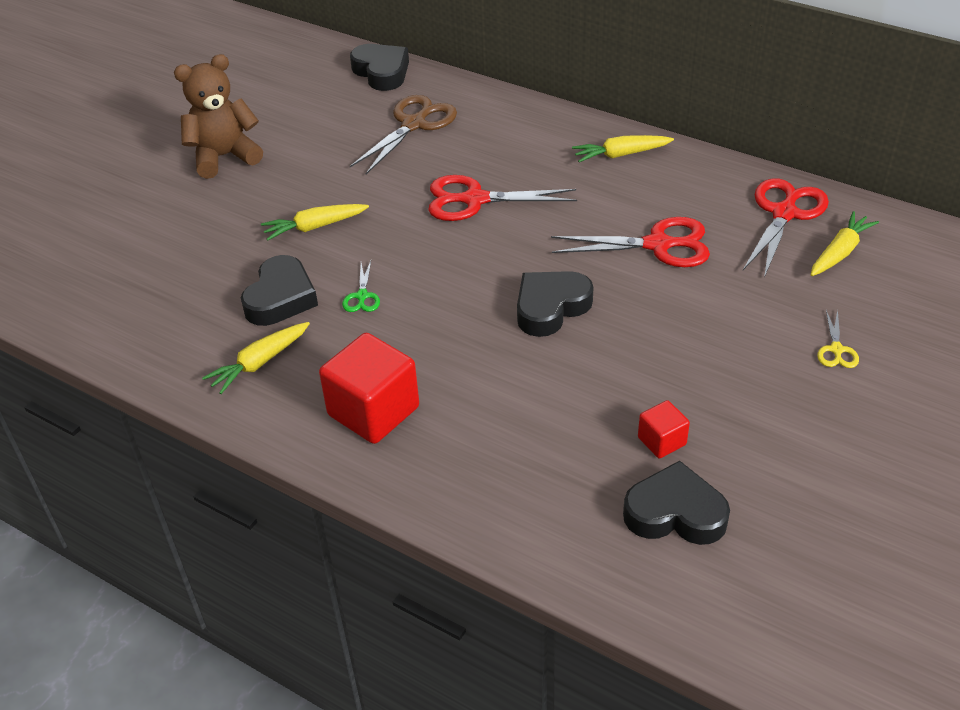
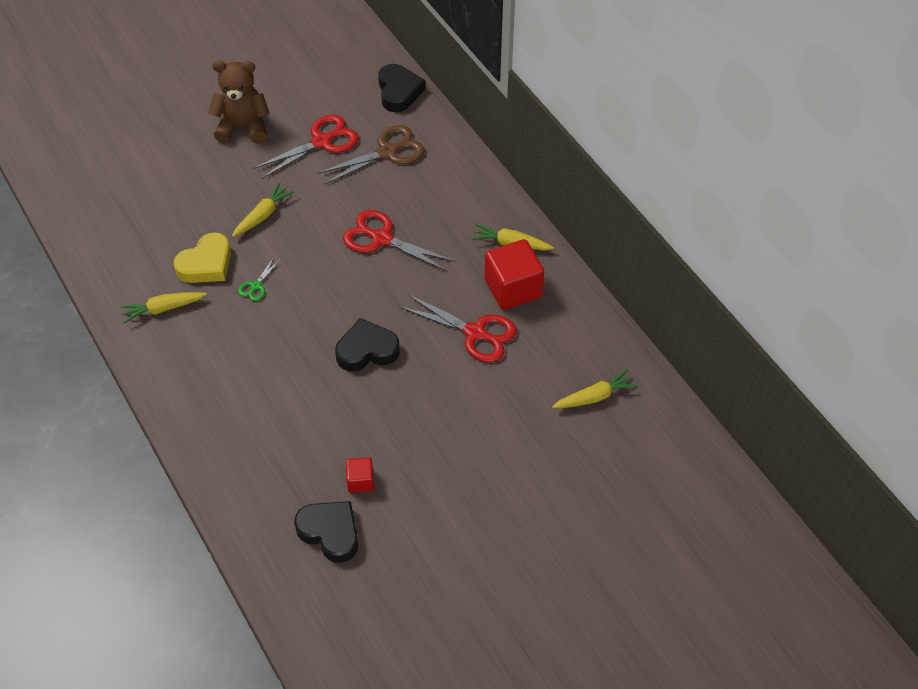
camera: 25 degrees right, 10 degrees up
(281, 298) = (206, 264): black heart -> yellow heart
(314, 227) = (263, 215): yellow carrot -> yellow carrot turned 120 degrees clockwise
(373, 411) = (206, 376): red cube -> red cube (513, 288)
(784, 214) = (583, 347): red scissors -> red scissors (321, 142)
(836, 350) = (525, 470): yellow scissors -> none

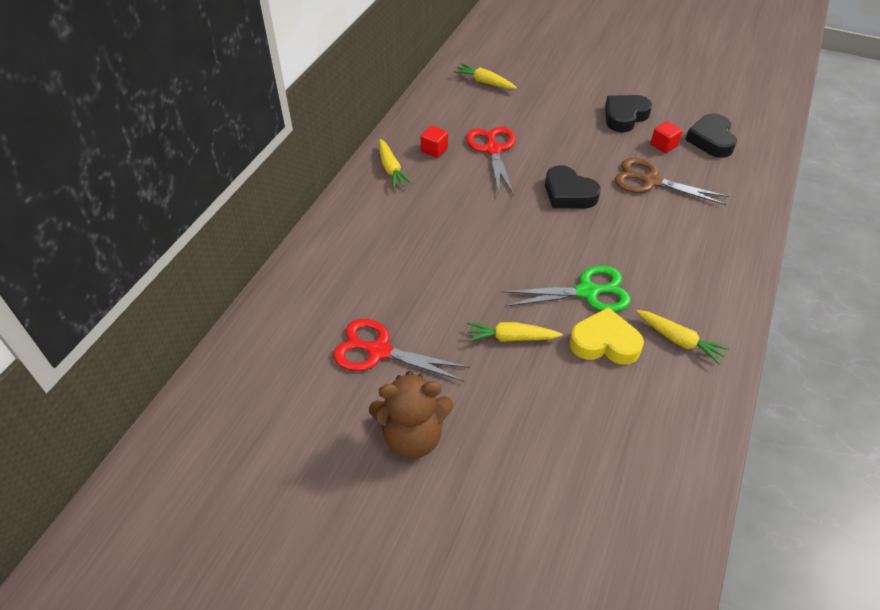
camera: 125 degrees left, 5 degrees down
(243, 127) = (412, 436): brown teddy bear -> brown teddy bear turned 60 degrees counterclockwise
(256, 286) = (587, 292): green scissors -> green scissors, size x2.06
(382, 239) = (457, 241): red scissors -> none
(387, 152) = (352, 293): brown scissors -> brown scissors (651, 181)
(399, 92) = (258, 330): black heart -> black heart (624, 117)
(513, 288) = (434, 150): red cube -> red cube, size x0.51

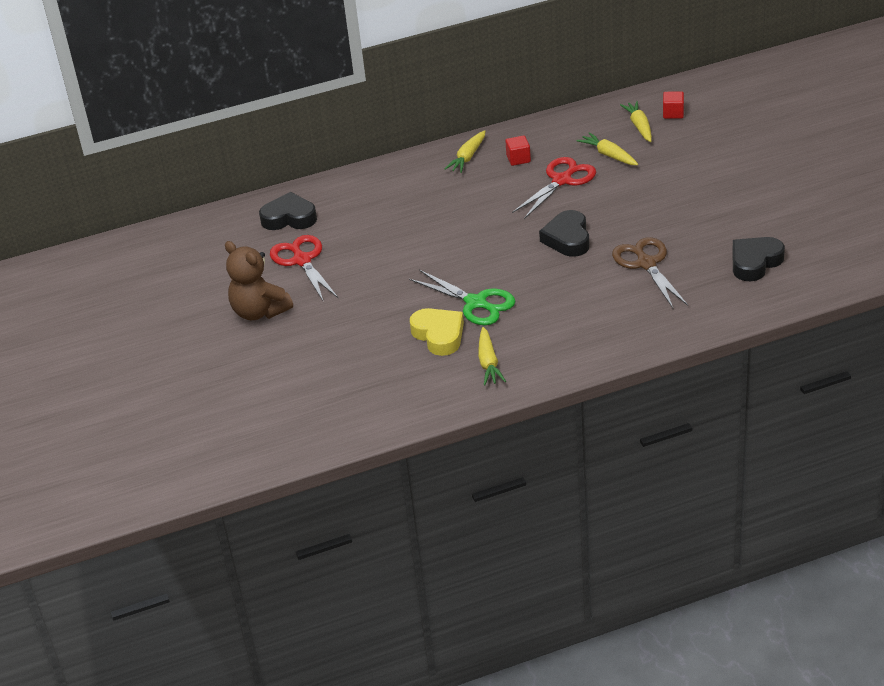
camera: 50 degrees right, 10 degrees down
(510, 338) = (386, 298): yellow carrot -> yellow carrot (608, 155)
(624, 117) = (712, 209): black heart -> black heart (289, 218)
(663, 145) = (705, 245): red cube -> red cube (673, 113)

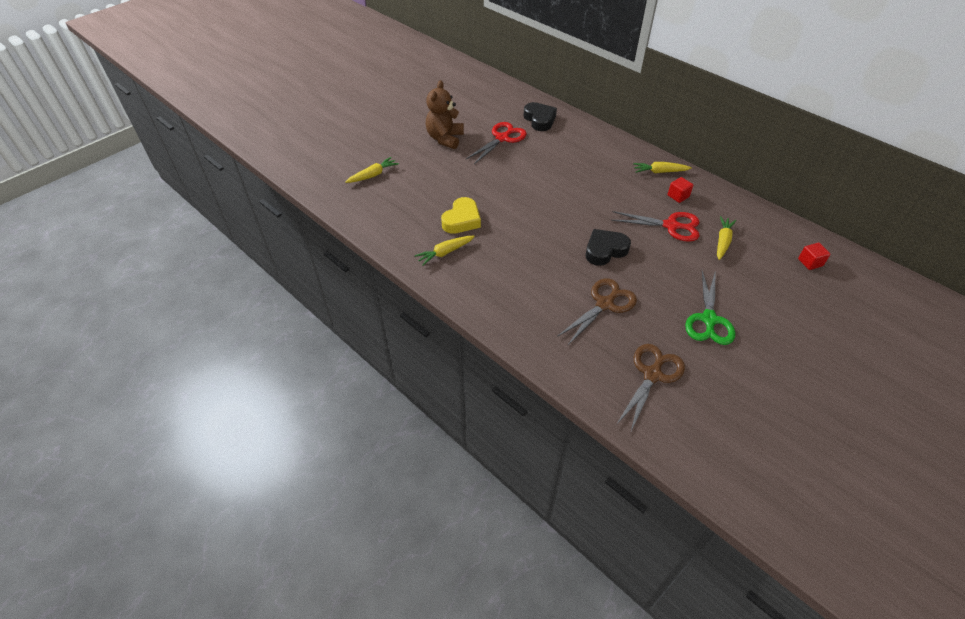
camera: 60 degrees right, 10 degrees up
(476, 303) = (504, 226): green scissors -> green scissors (709, 319)
(639, 126) = (774, 247): yellow carrot -> yellow carrot (373, 175)
(755, 262) = (652, 375): black heart -> brown scissors

